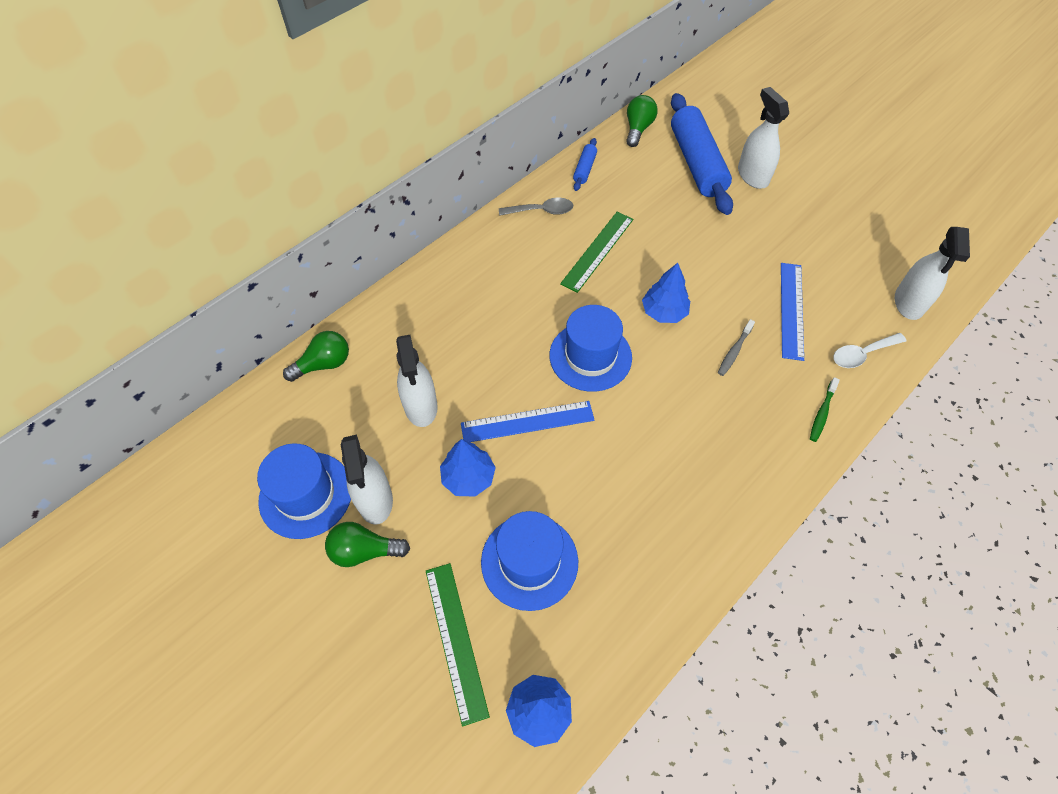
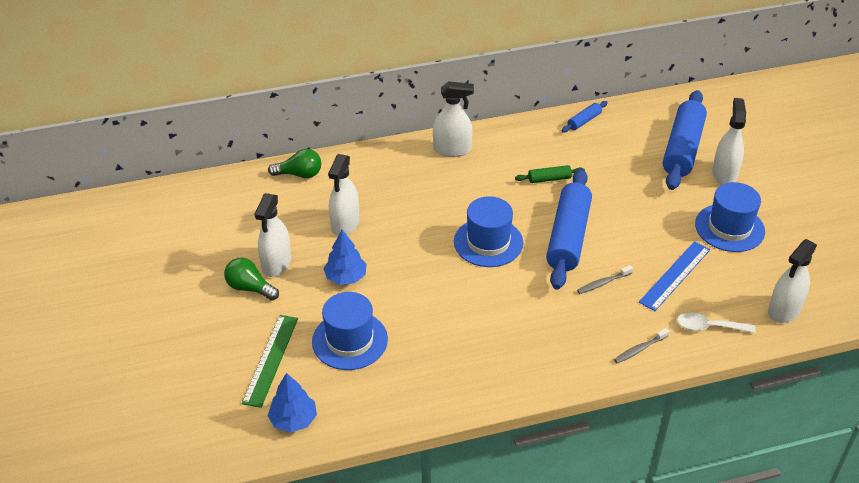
camera: 30 degrees right, 15 degrees down
(306, 494) = (236, 242): blue hat -> blue hat (729, 228)
(475, 258) = (452, 149): none -> white spray bottle
(527, 421) = (411, 262): blue ruler -> none
(541, 211) = (526, 137): grey spoon -> none
(598, 251) = (549, 179): green ruler -> green rolling pin
(638, 129) = (652, 108): green light bulb -> none
(664, 312) = (568, 237): blue tree -> blue rolling pin
(822, 413) = (639, 349): green toothbrush -> grey toothbrush

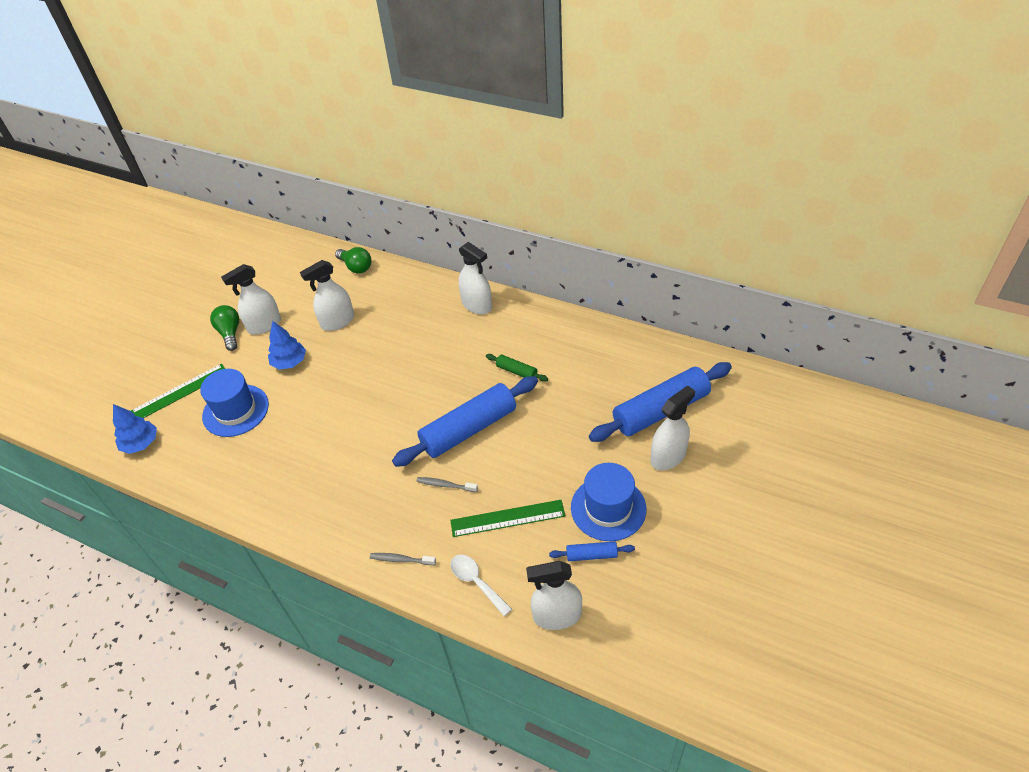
camera: 45 degrees right, 5 degrees up
(488, 242) = (408, 396): blue hat -> none
(584, 121) = (607, 337): blue rolling pin -> blue rolling pin (591, 555)
(675, 275) = (507, 518): blue ruler -> green ruler

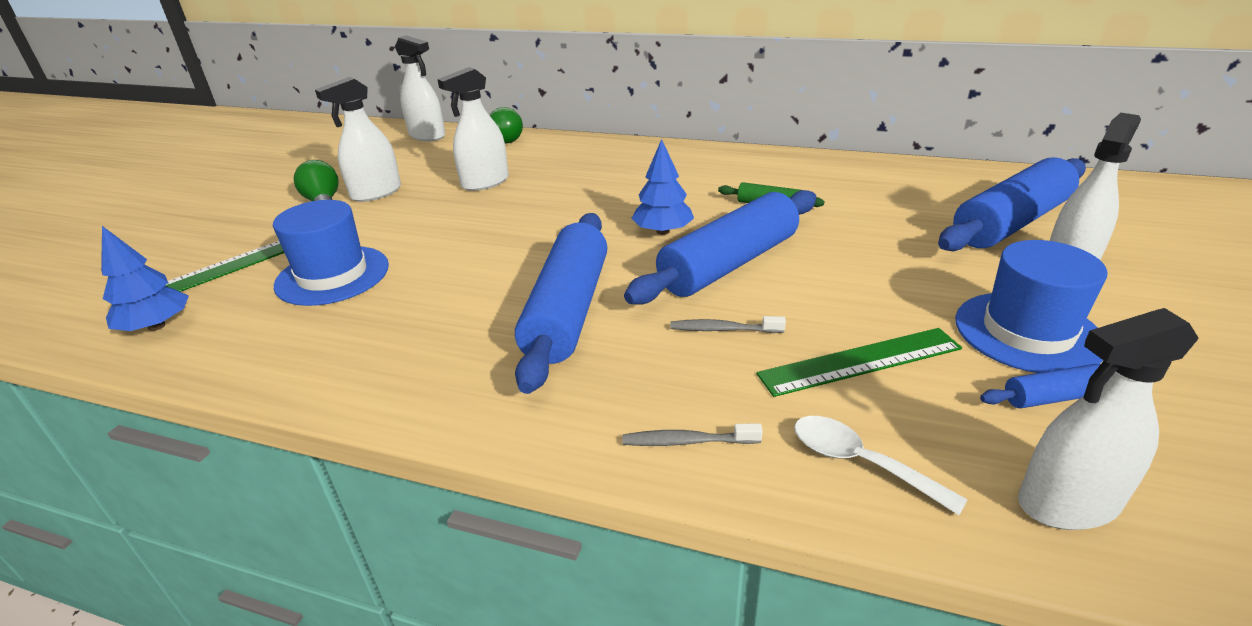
camera: 10 degrees left, 15 degrees down
(289, 362) = (419, 222): blue tree -> blue tree (663, 231)
(365, 459) = (568, 310): none -> blue rolling pin
(477, 305) = (678, 156): white spray bottle -> white spray bottle (427, 136)

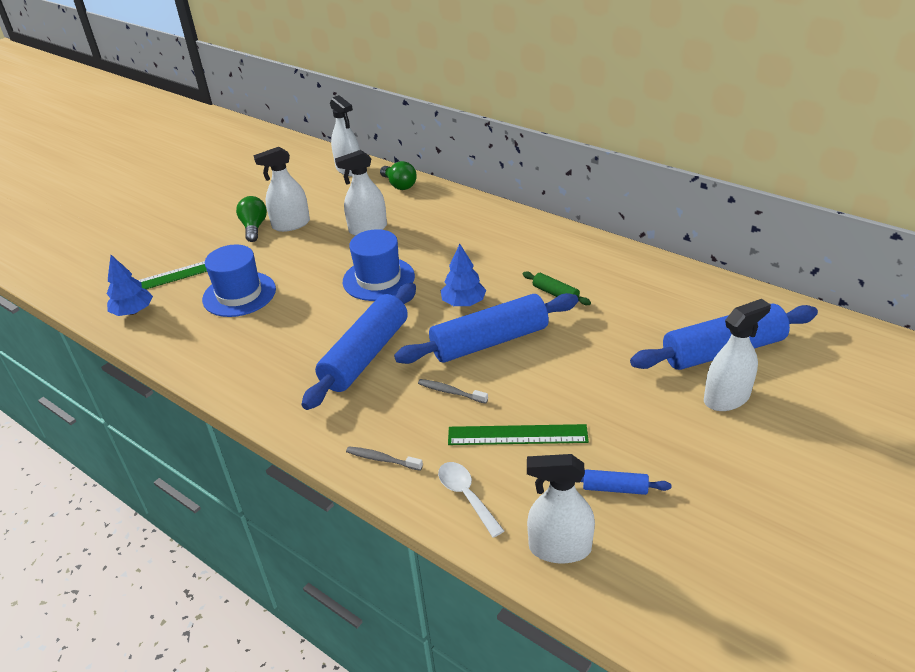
camera: 20 degrees right, 5 degrees up
(1027, 332) = (643, 441): blue hat -> blue hat (378, 279)

